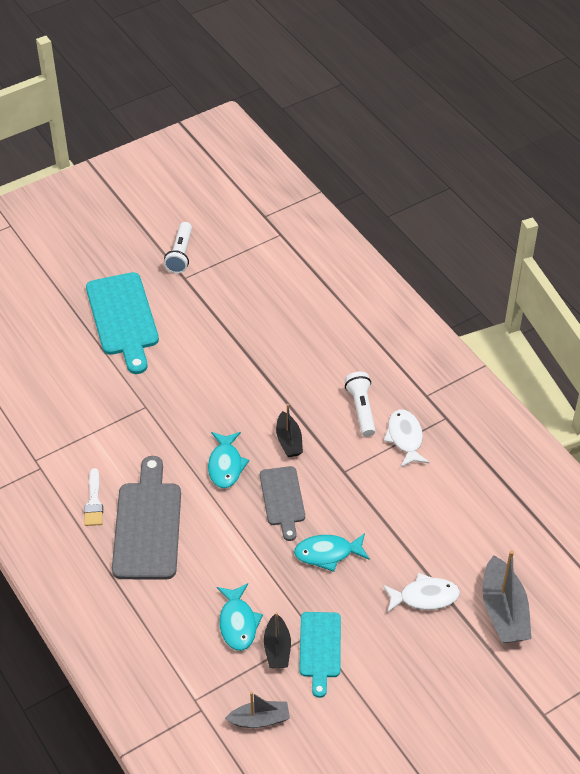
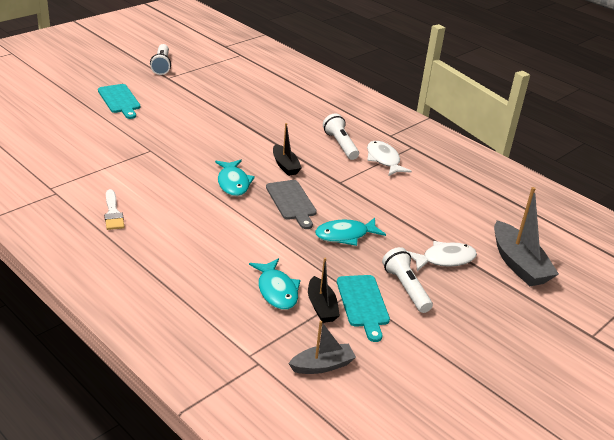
camera: 15 degrees left, 15 degrees down
(123, 318) = (120, 100): turquoise cutting board -> turquoise cutting board, size x0.61
(147, 525) = (169, 226): grey cutting board -> none
(370, 632) = (406, 288): none -> white flashlight

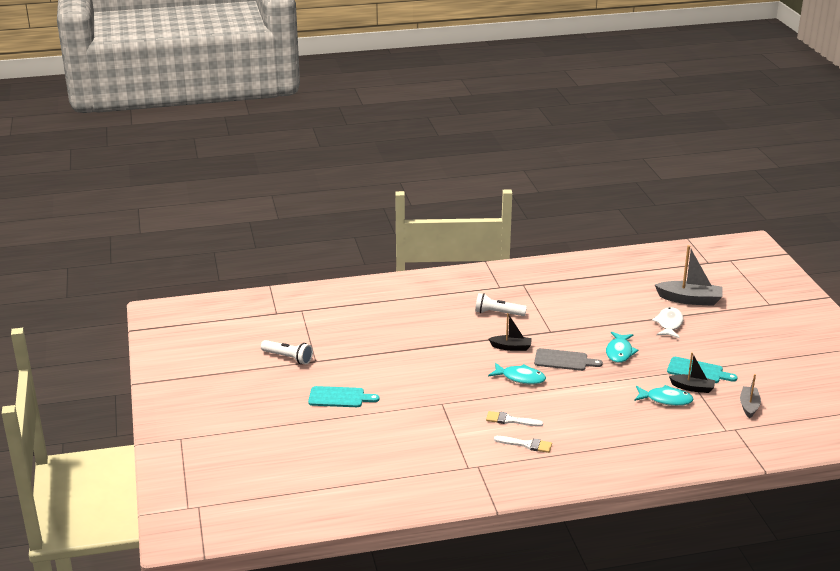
camera: 55 degrees left, 5 degrees down
(150, 194) = (510, 420): none -> white brush
(384, 160) = (533, 302): white fish -> none
(406, 288) = (691, 349): white flashlight -> none

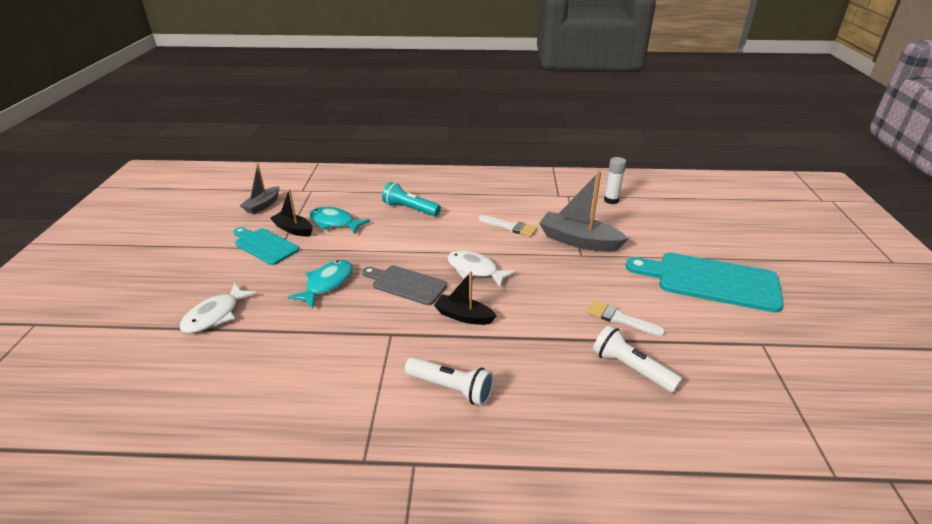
camera: 165 degrees left, 5 degrees up
(288, 358) = (810, 357): white flashlight -> white flashlight (631, 368)
(339, 397) = (710, 281): turquoise cutting board -> turquoise cutting board, size x1.65
(422, 468) = (611, 200): none -> white glue stick
(520, 378) = (475, 270): turquoise fish -> white fish
(526, 444) = (505, 204): white brush -> white brush (620, 318)
(612, 424) = (410, 209): none -> turquoise flashlight
(689, 300) = (127, 356): grey boat -> grey boat (578, 241)

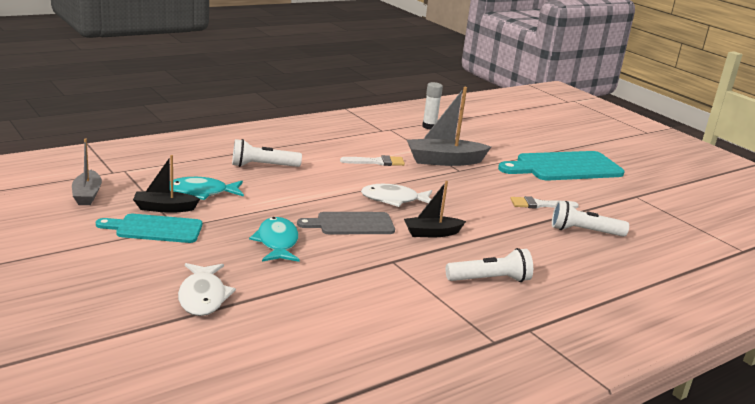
camera: 40 degrees left, 10 degrees down
(410, 209) = (263, 166): turquoise flashlight -> white flashlight

